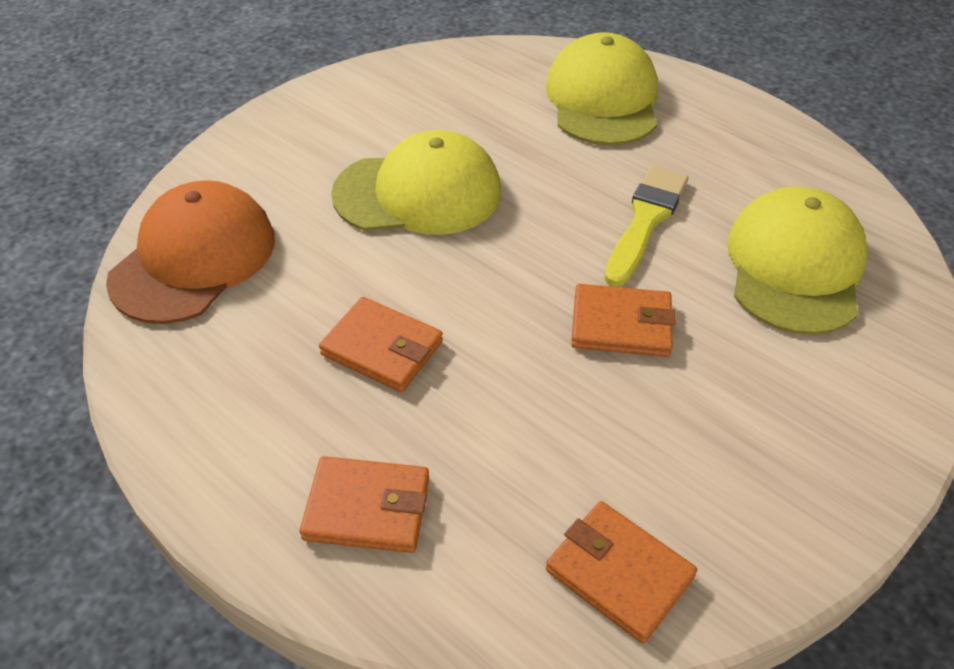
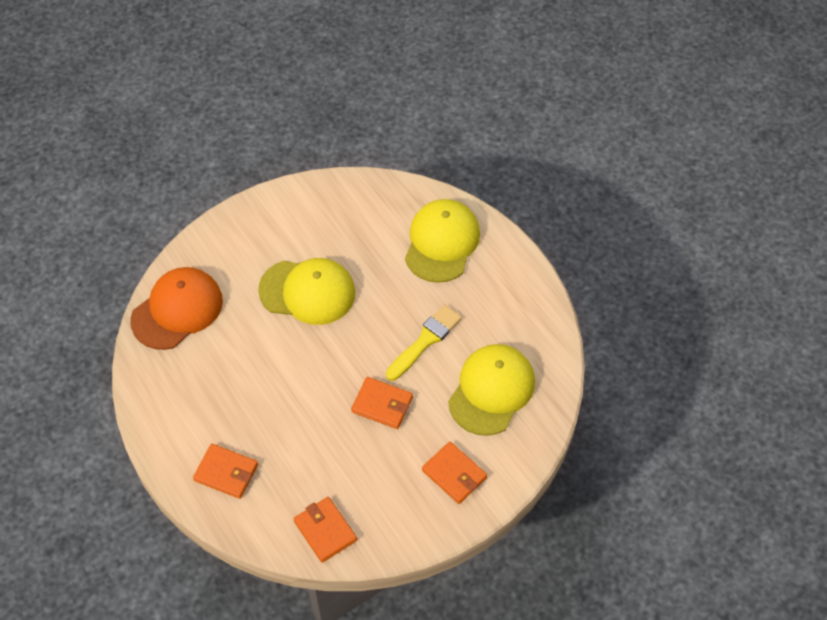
camera: 15 degrees right, 10 degrees up
(382, 348) = (258, 389): orange wallet -> orange wallet (454, 474)

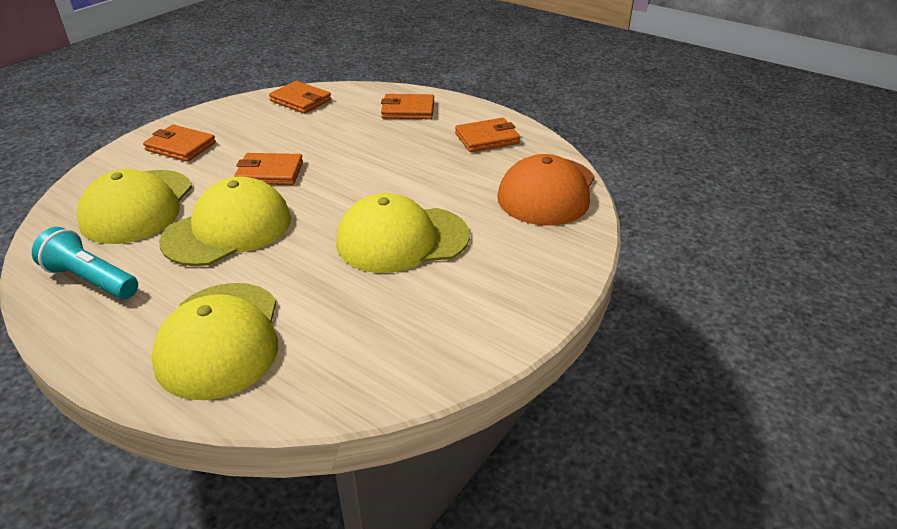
camera: 160 degrees right, 20 degrees down
(180, 397) = (487, 138): none -> orange wallet
(425, 340) = (228, 229): yellow brush -> yellow cap
(520, 316) = (91, 280): none -> turquoise flashlight

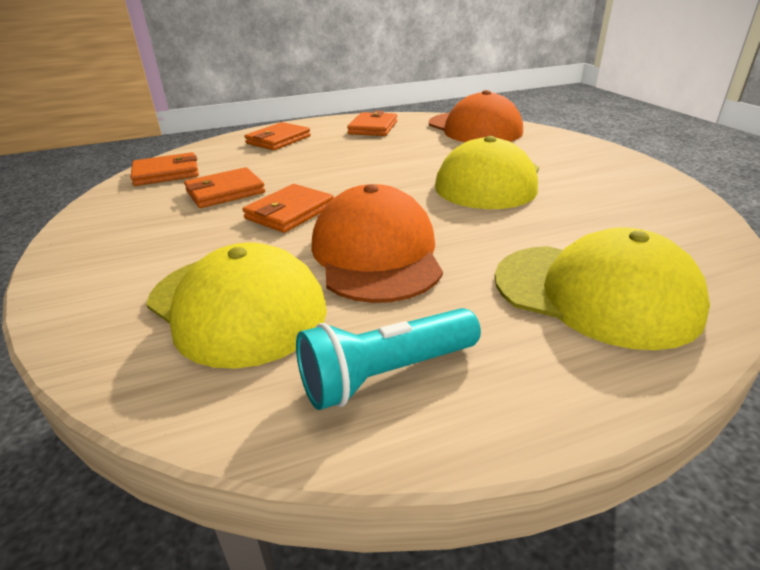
camera: 55 degrees left, 5 degrees down
(180, 147) = (133, 252): orange wallet -> orange wallet (225, 192)
(228, 229) = (376, 253): yellow cap -> orange cap

